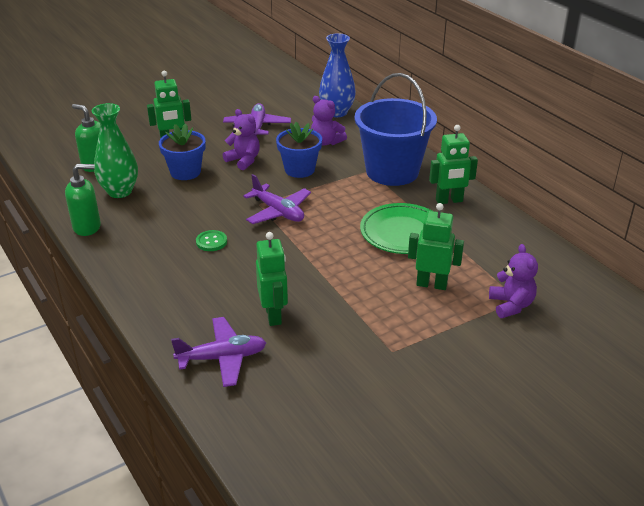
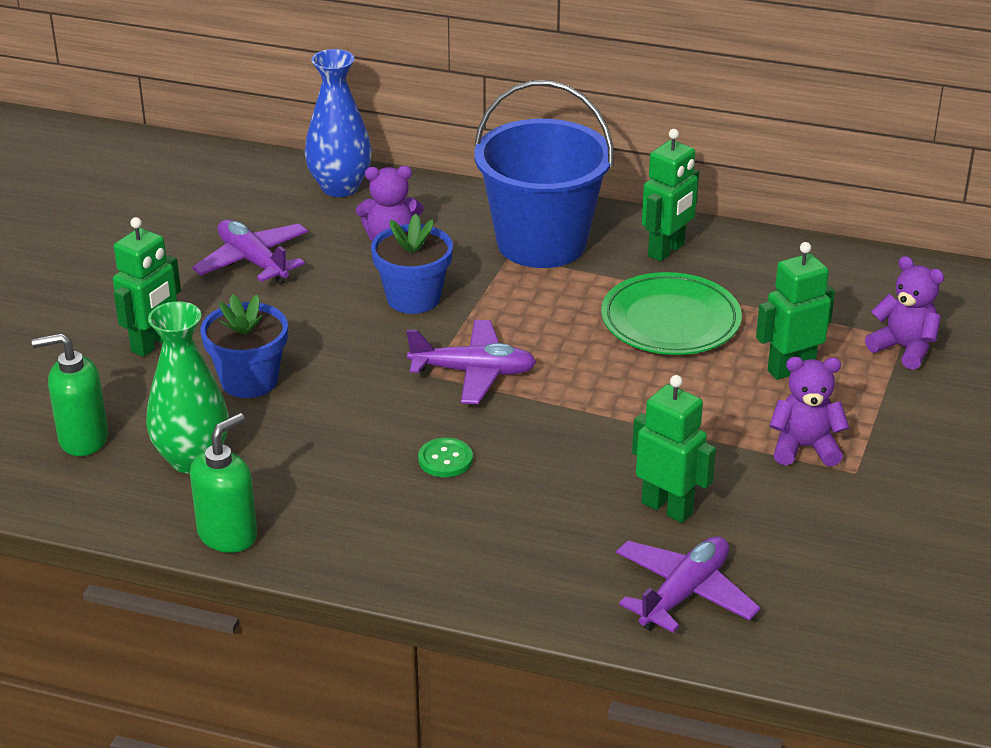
camera: 40 degrees left, 0 degrees up
(244, 160) = (311, 322): purple teddy bear -> purple teddy bear (804, 447)

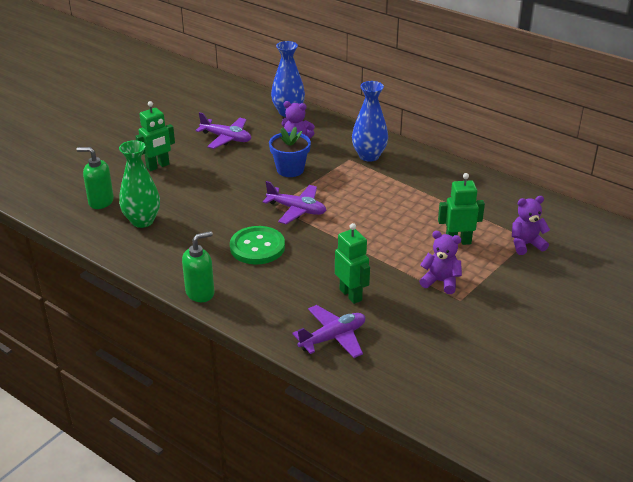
camera: 20 degrees right, 0 degrees up
(228, 535) = (136, 258): green soap dispenser -> green soap dispenser (200, 293)
(249, 380) = (190, 191): blue flower pot -> none
(253, 261) = (226, 138): purple plane -> purple plane turned 135 degrees clockwise
(445, 459) = (257, 247): green button -> green button, size x1.97
(541, 243) = (369, 156): blue bucket -> blue vase
(666, 251) = (430, 171): green robot -> none
(670, 321) = (410, 206): green plate -> none
(904, 348) = (526, 244): purple teddy bear -> purple teddy bear turned 75 degrees counterclockwise

